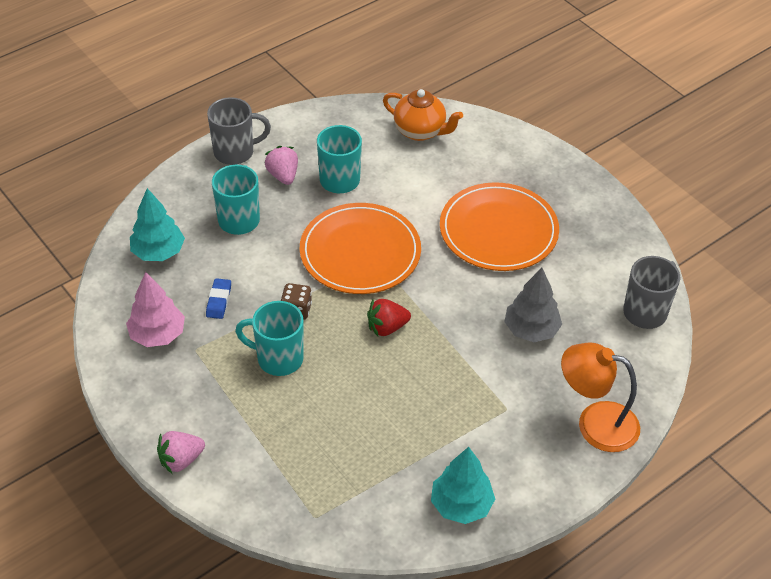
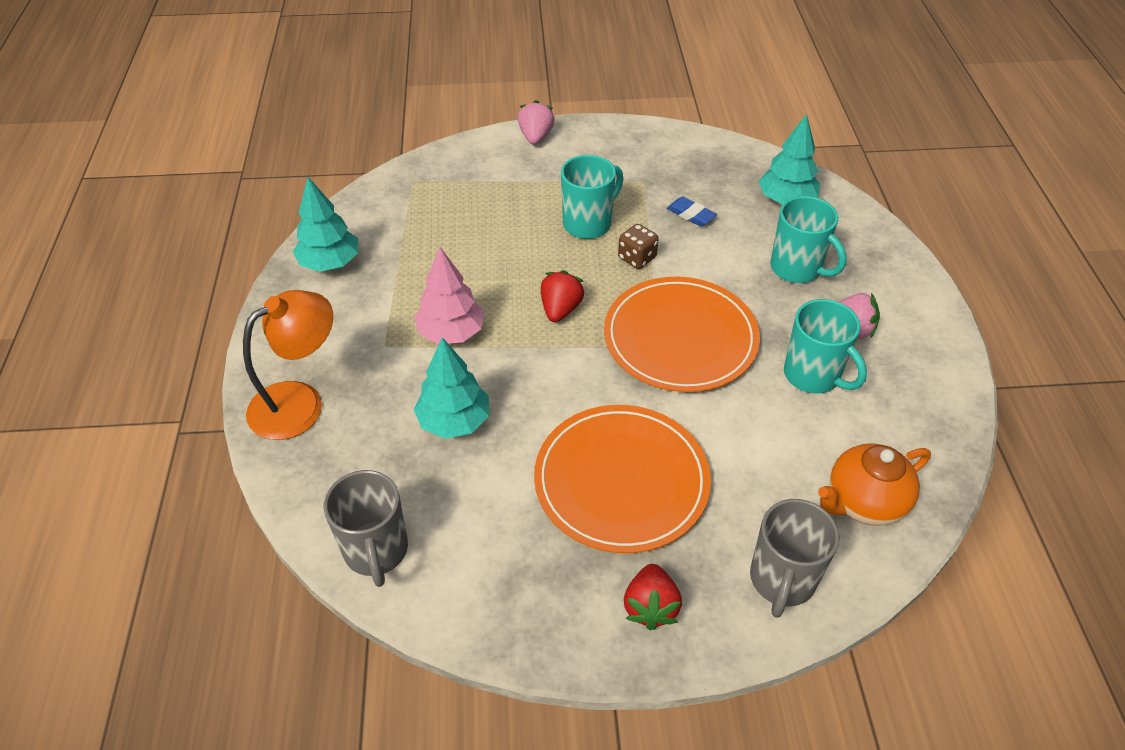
camera: 125 degrees right, 0 degrees up
(157, 335) = (679, 167): pink tree -> pink tree (451, 333)
(235, 152) = (915, 307): grey mug -> grey mug (782, 580)
(531, 330) = (454, 421): grey tree -> turquoise tree
(562, 186) = (650, 607): none -> red strawberry

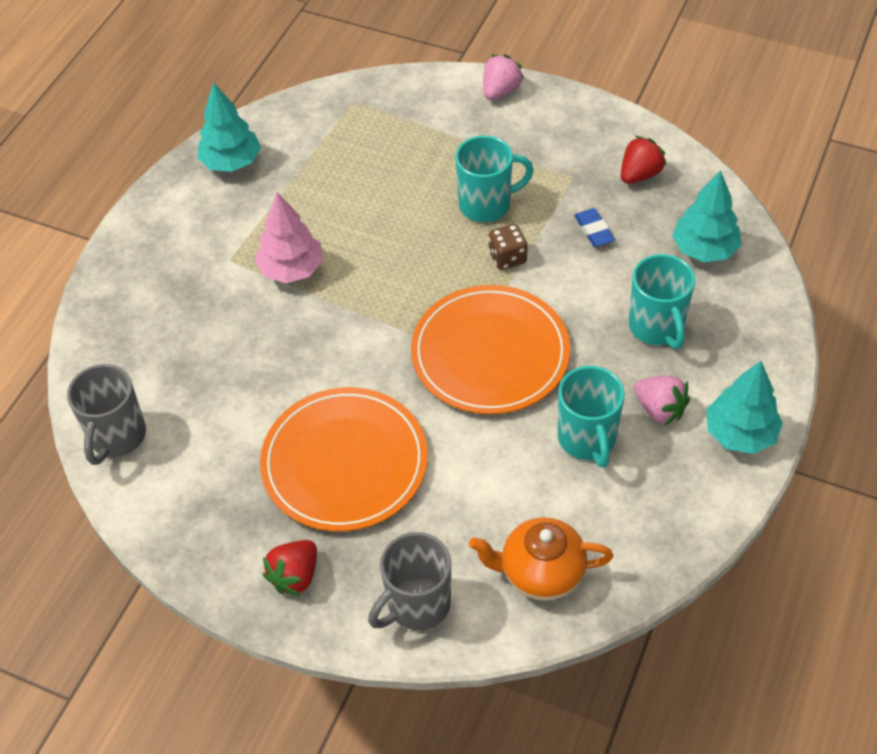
camera: 30 degrees right, 5 degrees up
(300, 402) = (133, 285): orange lamp -> none
(454, 421) = (243, 352): turquoise tree -> turquoise tree (740, 433)
(560, 309) = (401, 283): red strawberry -> red strawberry (639, 174)

